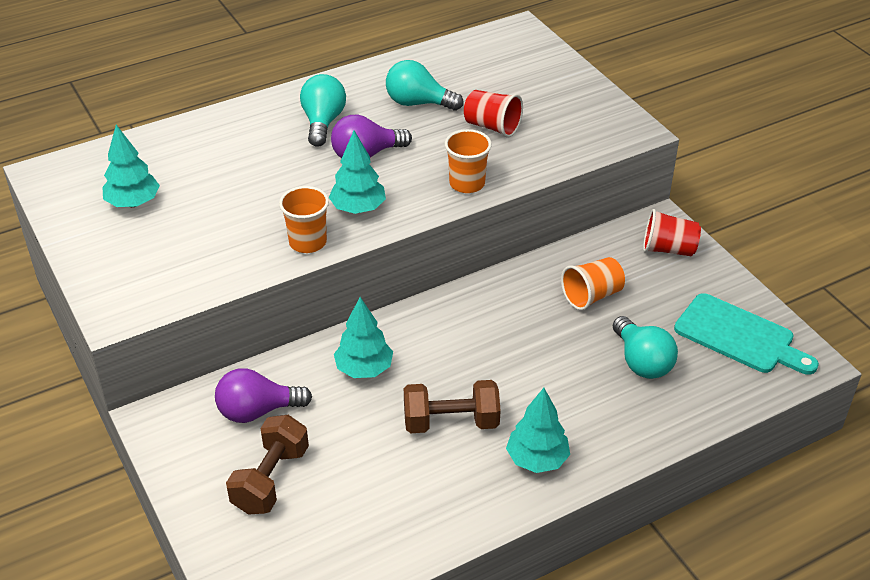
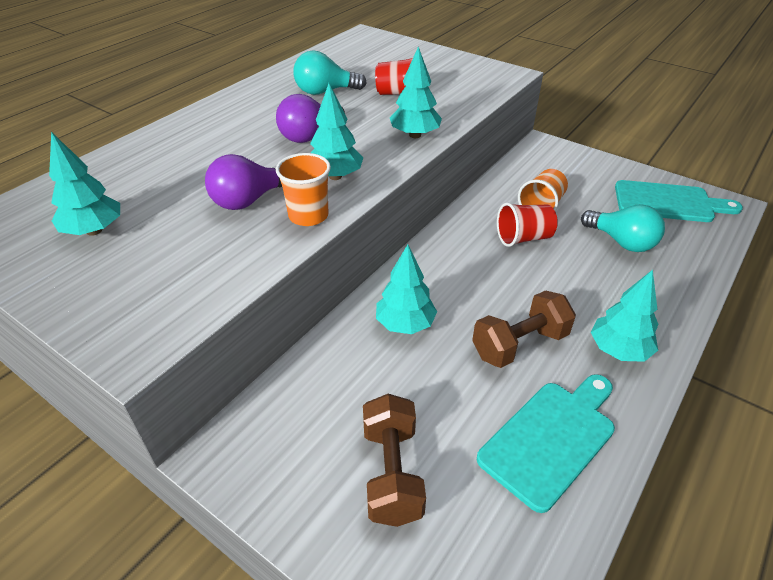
camera: 25 degrees left, 0 degrees up
(257, 411) = (329, 403): purple light bulb -> purple light bulb (249, 200)
(323, 122) = (251, 121): turquoise light bulb -> none
(413, 504) = (551, 438): none -> turquoise cutting board
(467, 183) = (415, 135): orange cup -> turquoise tree
(668, 249) = (564, 160): red cup -> red cup (523, 238)

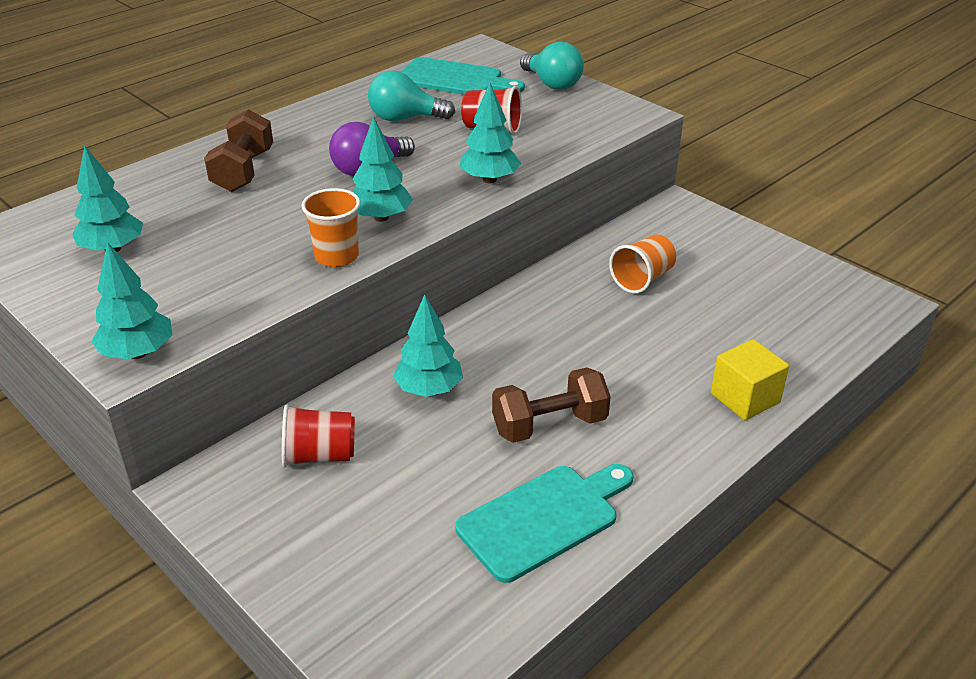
camera: 10 degrees right, 5 degrees down
(249, 200) = (279, 234): purple light bulb -> none
(392, 473) = (363, 526): brown dumbbell -> brown dumbbell (243, 171)
(523, 238) = (604, 313): red cup -> red cup (319, 455)
(618, 350) = (660, 445): turquoise tree -> turquoise tree (138, 353)
(622, 242) = (723, 330): turquoise light bulb -> turquoise light bulb (552, 84)
(665, 298) = (745, 398): none -> yellow cube
(668, 202) = (806, 291): turquoise cutting board -> turquoise cutting board (454, 79)

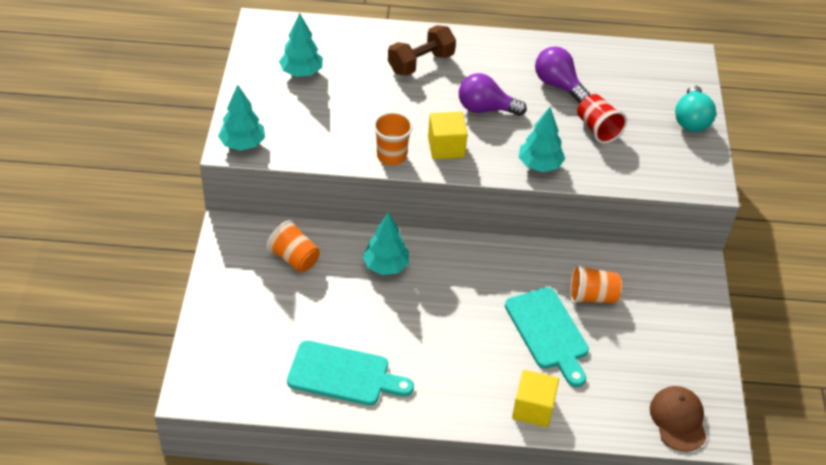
camera: 45 degrees right, 10 degrees up
(319, 455) = (294, 258): red cup -> orange cup
(381, 217) = (446, 147): turquoise tree -> yellow cube
(405, 118) = (558, 85): turquoise light bulb -> purple light bulb
(454, 79) = (634, 73): turquoise cutting board -> turquoise cutting board (548, 332)
(549, 425) = (413, 334): brown dumbbell -> none
(848, 315) = (678, 420): none -> brown cap

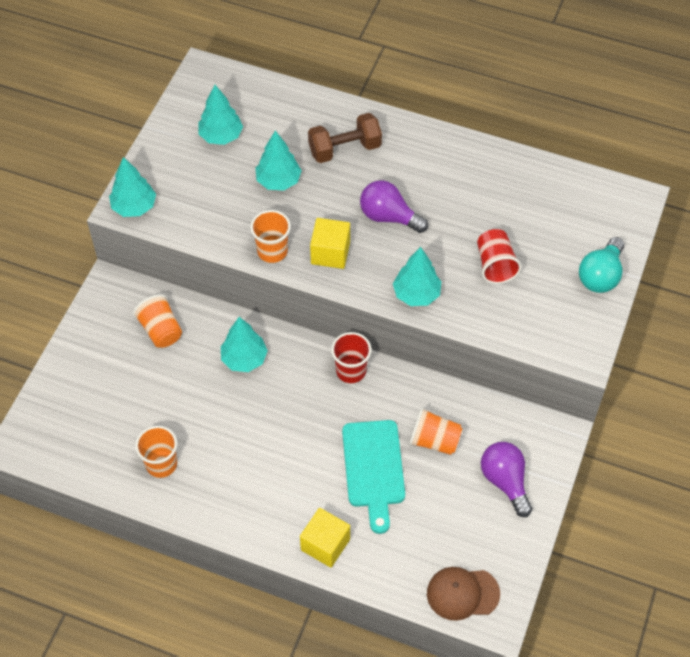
camera: 20 degrees right, 10 degrees up
(344, 375) = (161, 464): turquoise cutting board -> orange cup
(371, 98) = (278, 181): none -> turquoise tree
(490, 255) = (351, 371): none -> red cup
(558, 85) = (476, 204): purple light bulb -> purple light bulb (505, 481)
(678, 420) = (462, 593): brown cap -> brown cap turned 105 degrees counterclockwise

